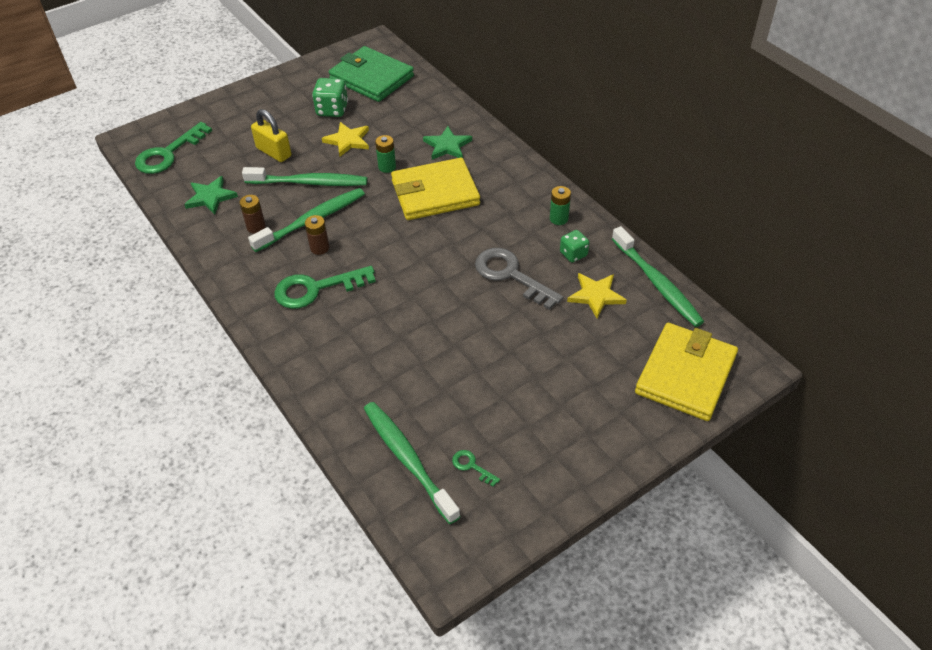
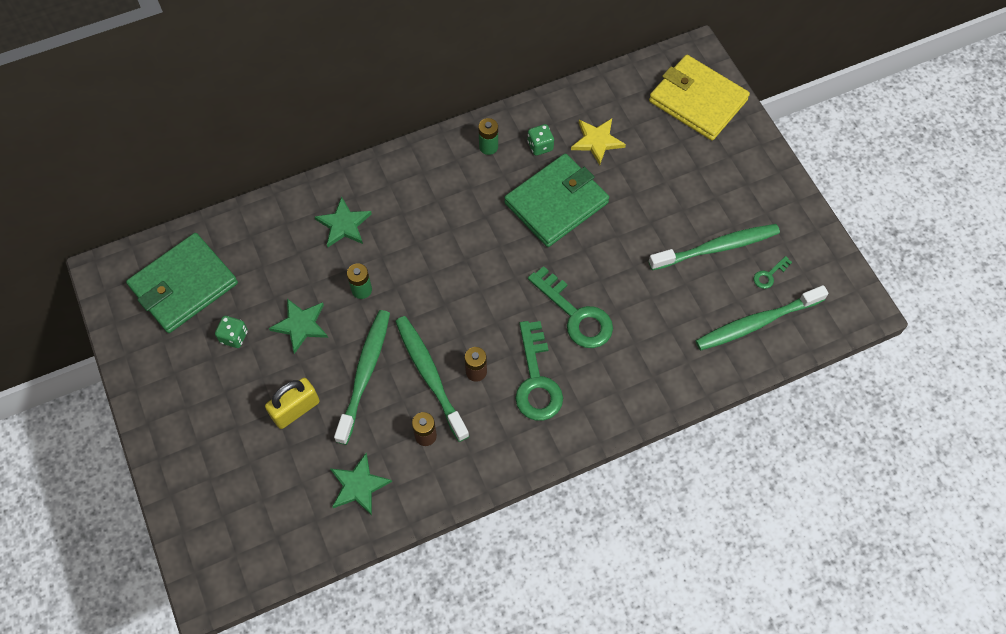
camera: 80 degrees left, 15 degrees up
(168, 154) = (257, 538): green key -> green key (576, 315)
(332, 110) = (234, 337): green dice -> green dice, size x0.65
(348, 141) = (301, 325): yellow star -> green star
(435, 193) = (419, 249): yellow wallet -> none
(511, 275) = (556, 203): grey key -> green wallet
(657, 283) = (592, 91): green toothbrush -> green toothbrush (716, 248)

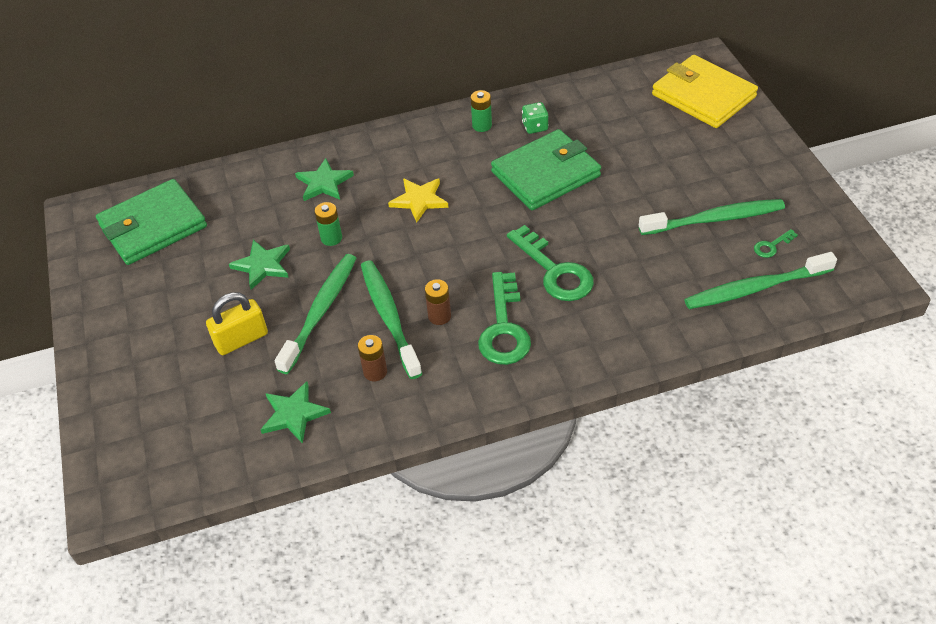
camera: 10 degrees right, 15 degrees down
(234, 337) = (192, 272): green dice -> none
(597, 141) = (594, 125): yellow star -> yellow star (419, 200)

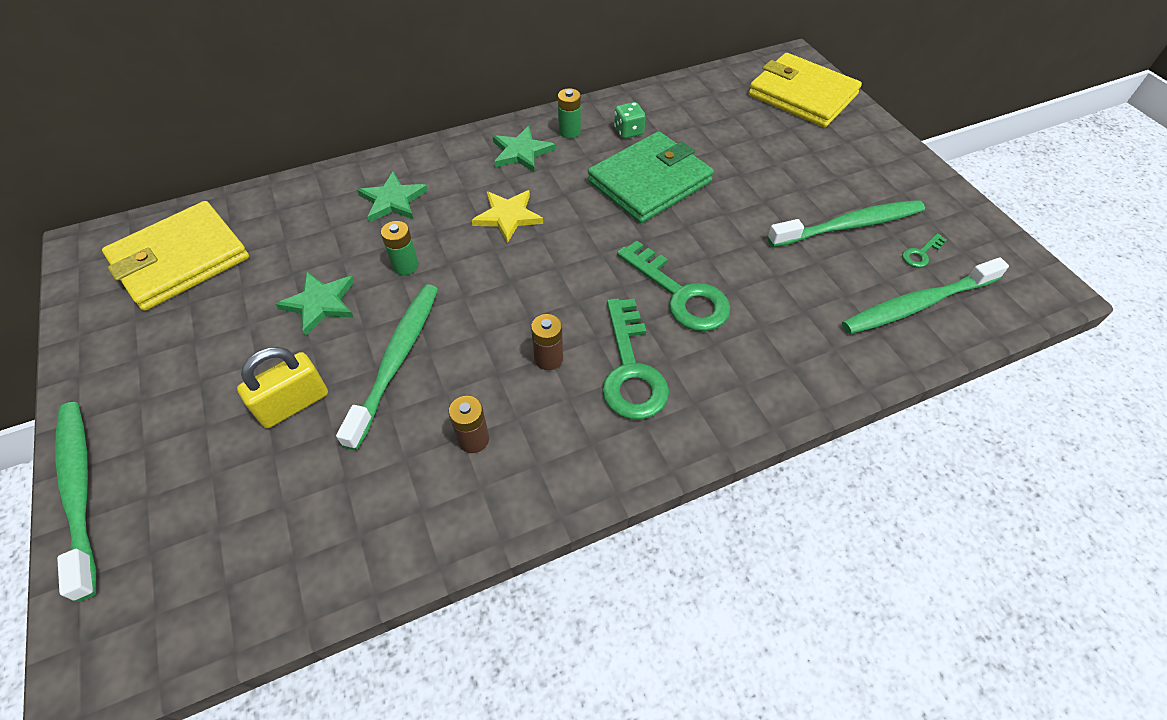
camera: 10 degrees left, 5 degrees up
(153, 226) = (180, 259): green wallet -> yellow wallet
(294, 414) = (367, 509): green star -> green star (521, 152)
(389, 317) = (485, 363): green toothbrush -> green toothbrush (79, 491)

